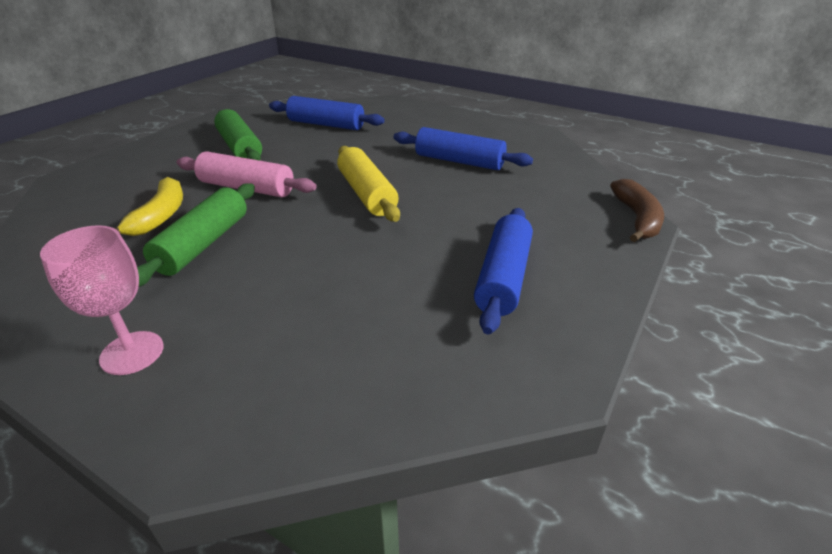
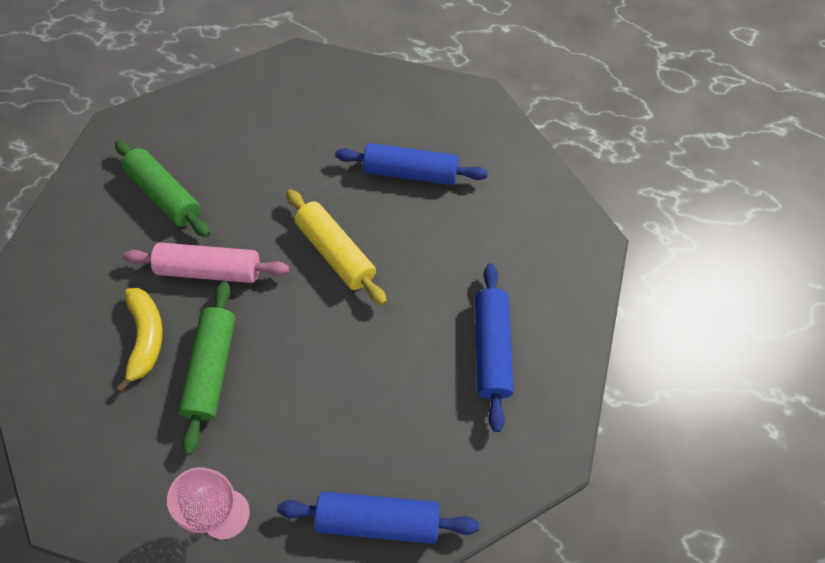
camera: 15 degrees left, 25 degrees up
(326, 124) = (243, 126): blue rolling pin -> blue rolling pin (378, 519)
(637, 218) = (592, 236): brown banana -> none

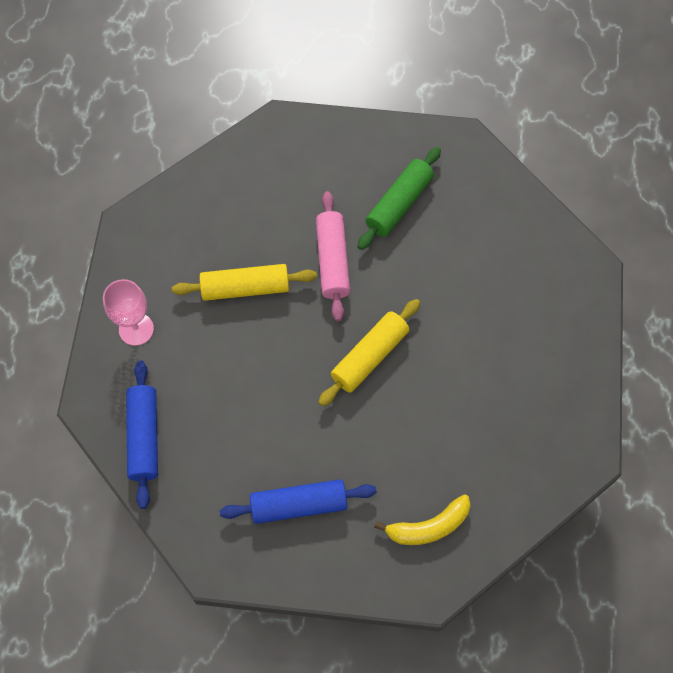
camera: 80 degrees right, 5 degrees up
(146, 337) = (264, 233): yellow banana -> yellow banana (428, 527)
(212, 369) = (245, 288): green rolling pin -> yellow rolling pin
(411, 173) = (473, 405): blue rolling pin -> none

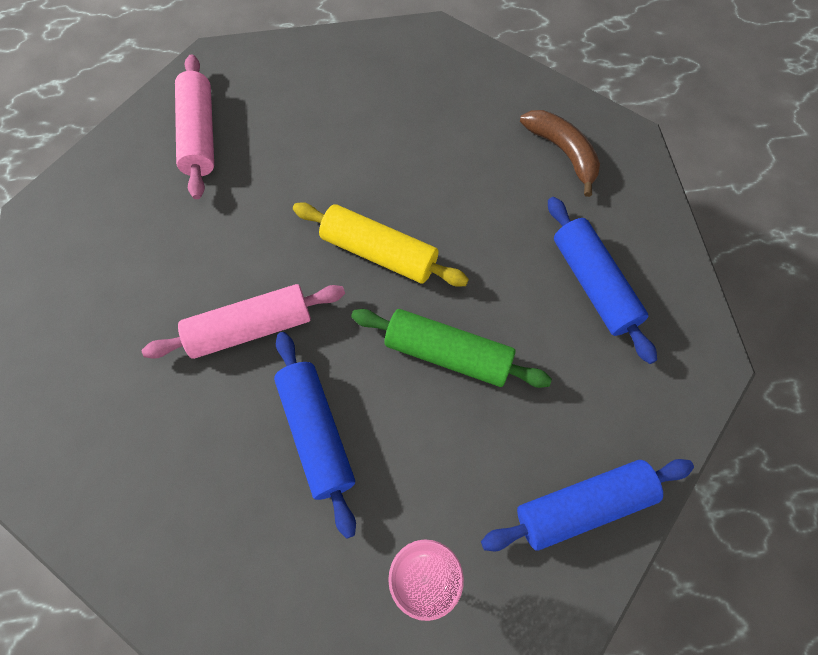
camera: 105 degrees left, 0 degrees up
(245, 288) = (316, 433): yellow rolling pin -> blue rolling pin
(399, 204) = (148, 267): green rolling pin -> green rolling pin (448, 354)
(428, 527) = (563, 152): yellow banana -> brown banana
(512, 250) = (199, 135): none -> pink rolling pin

